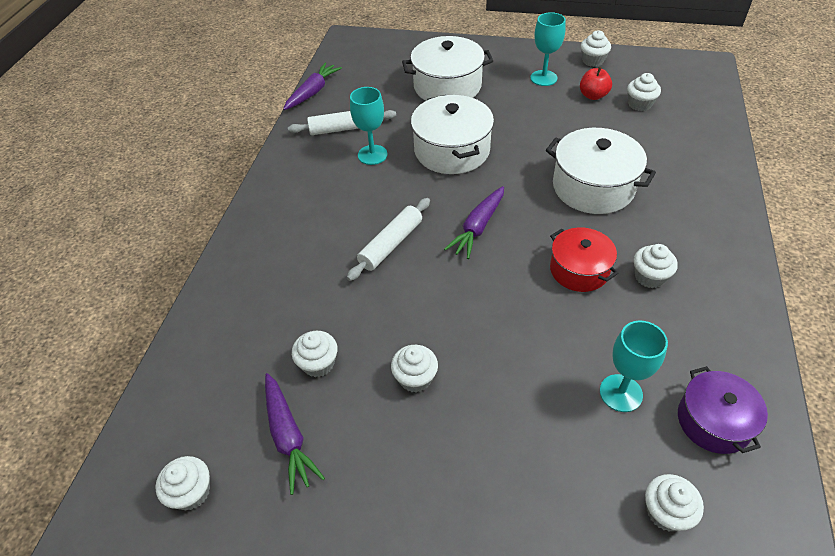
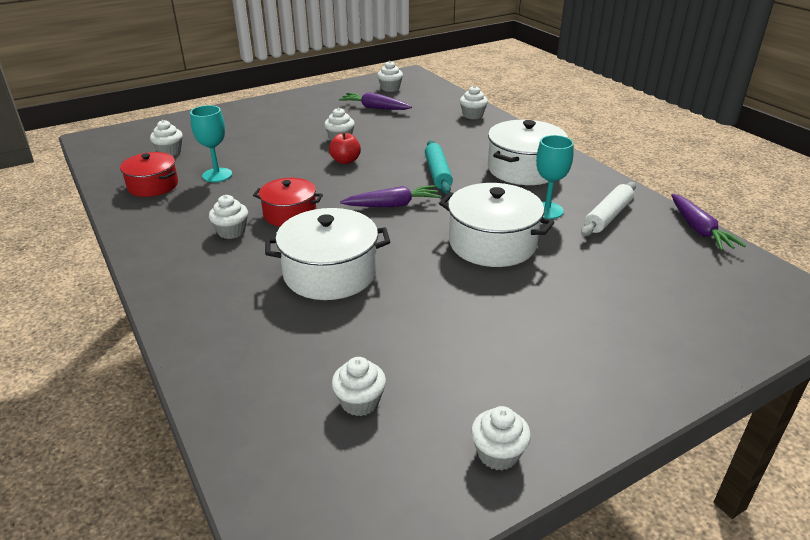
camera: 135 degrees right, 15 degrees down
(318, 363) = (397, 125): white cupcake -> white cupcake (472, 115)
(391, 244) = (437, 173): white rolling pin -> turquoise rolling pin
(447, 86) = (604, 302): white pot -> white pot (524, 169)
(478, 227) = (392, 205): purple carrot -> purple carrot turned 90 degrees clockwise
(543, 78) = (522, 376): turquoise goblet -> none
(593, 95) = (431, 383): red apple -> red apple (345, 161)
(713, 421) = (153, 185): purple pot -> red pot

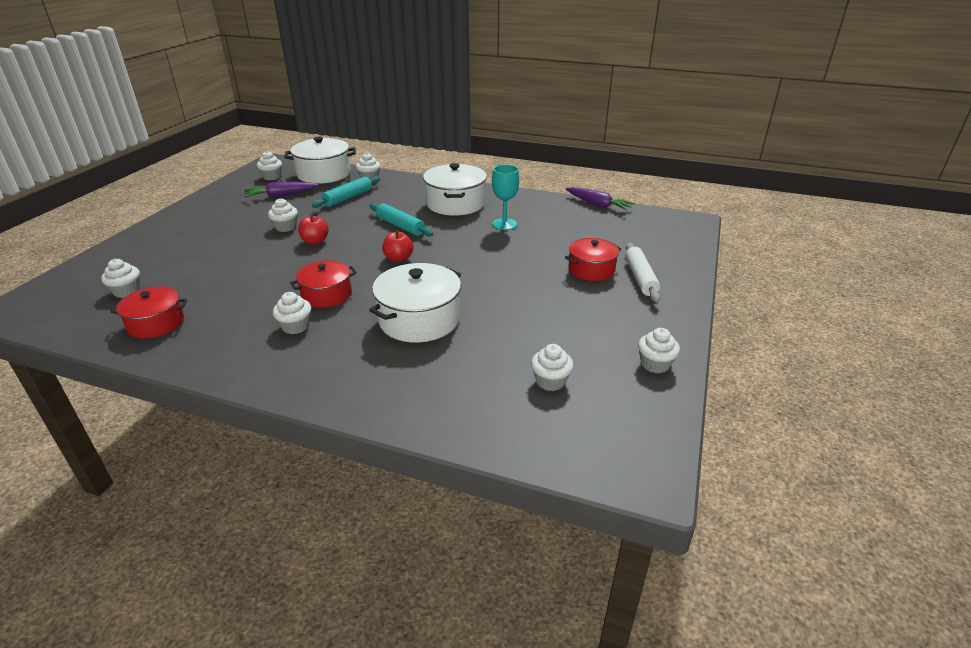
camera: 40 degrees left, 0 degrees up
(217, 175) = (211, 292): turquoise goblet -> none
(392, 205) = (398, 258): purple carrot -> red apple
(428, 128) = (348, 198): none -> turquoise rolling pin
(492, 243) = (499, 256): white pot -> white pot (324, 174)
(578, 304) = (591, 269): none -> red pot
(607, 216) = (543, 215): white rolling pin -> white rolling pin (640, 278)

